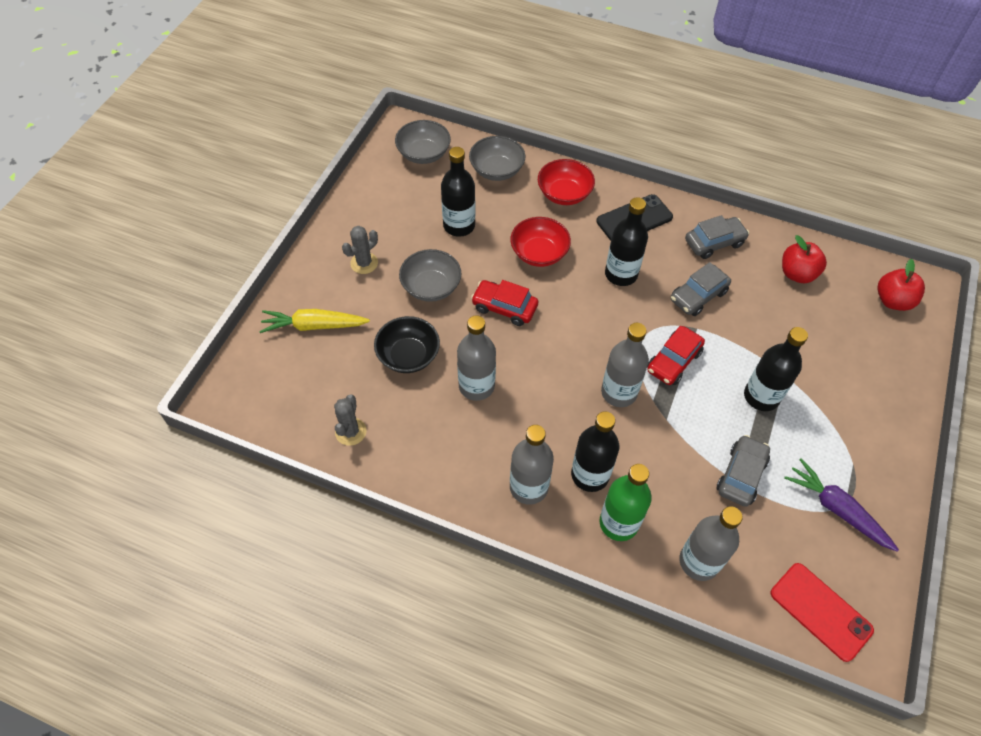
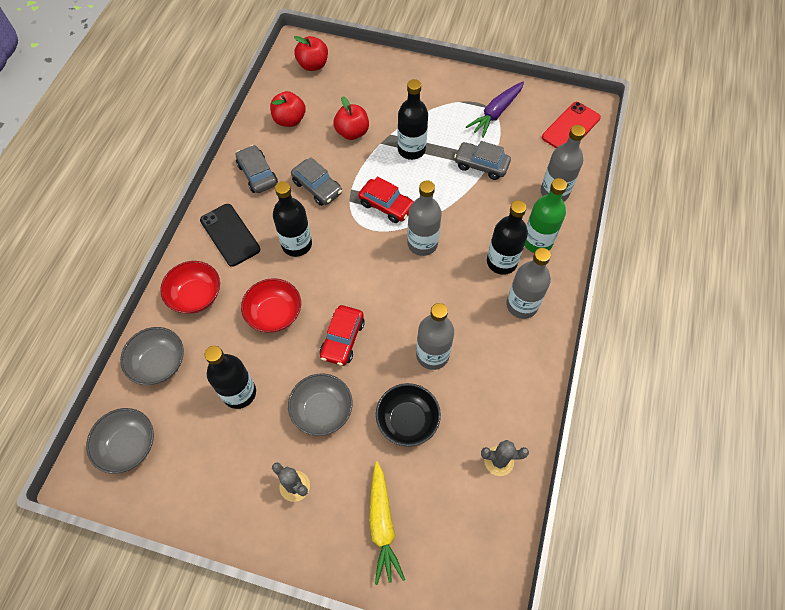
camera: 95 degrees left, 5 degrees up
(784, 335) = (352, 132): none -> red apple

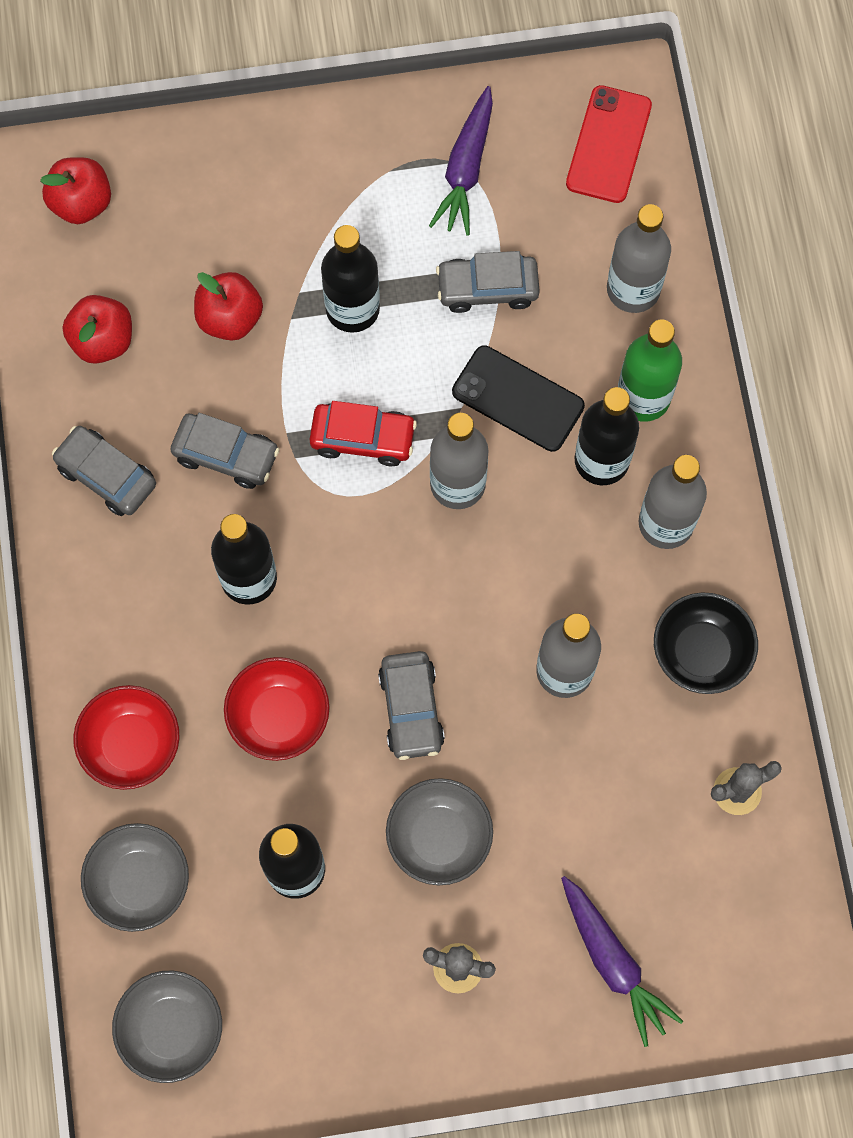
camera: 25 degrees left, 10 degrees up
(230, 235) = (125, 611): black phone -> black phone (518, 399)
(342, 339) = (411, 709): red car -> grey car
(382, 525) = (613, 962): yellow carrot -> purple carrot
(407, 420) = (575, 792): black bowl -> black bowl (701, 651)

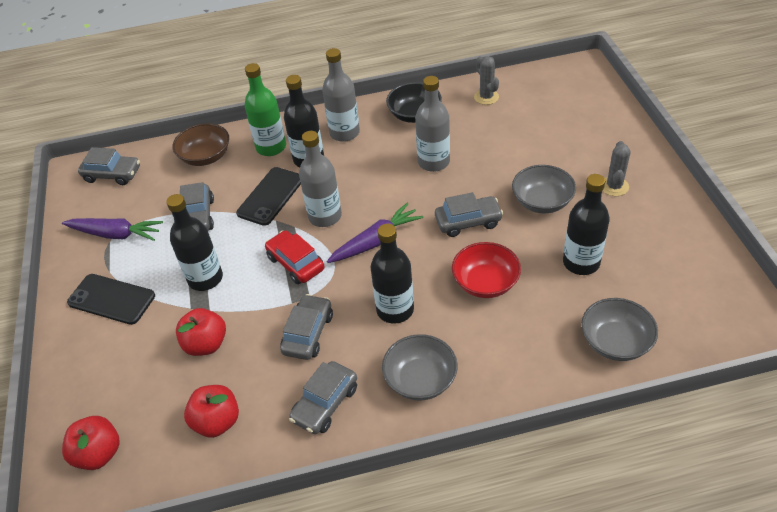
camera: 90 degrees left, 25 degrees down
(131, 744) = (522, 360): red bowl -> none
(171, 1029) = (704, 312): grey bowl -> grey bowl (420, 380)
(333, 182) = (111, 299): none -> black phone
(363, 438) = (296, 263): red car -> red car turned 45 degrees counterclockwise
(608, 145) = (112, 174): red phone -> grey car
(613, 962) = (588, 130): purple carrot -> purple carrot (376, 241)
(633, 289) = (205, 157): grey bottle -> brown bowl

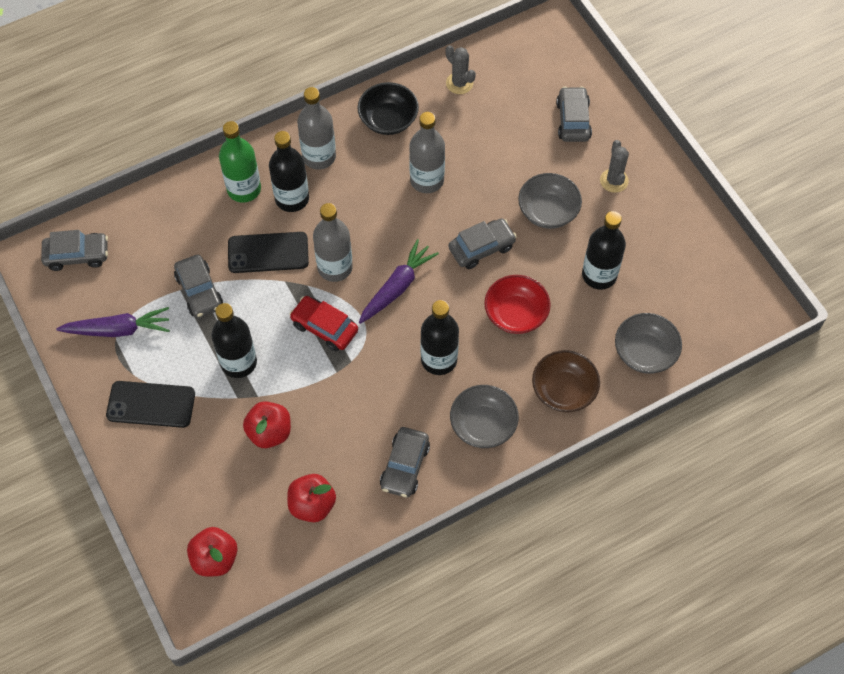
camera: 20 degrees left, 15 degrees up
(205, 157) = (174, 214): brown bowl -> brown bowl (563, 390)
(270, 196) = (268, 253): black phone -> black phone turned 75 degrees clockwise
(308, 333) = (364, 401): grey car -> grey car (573, 120)

